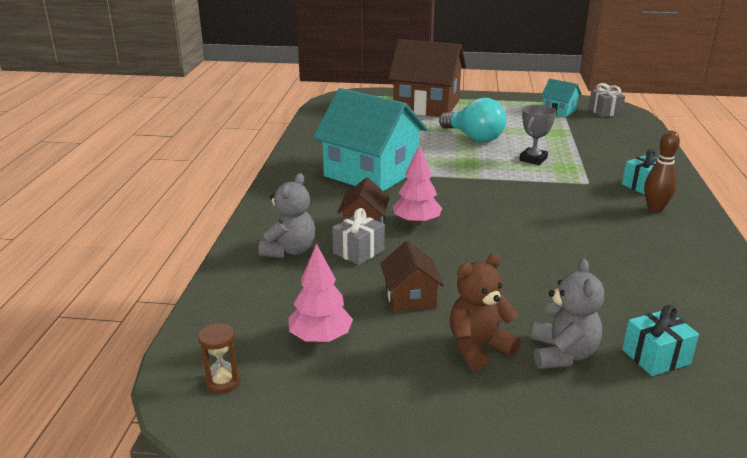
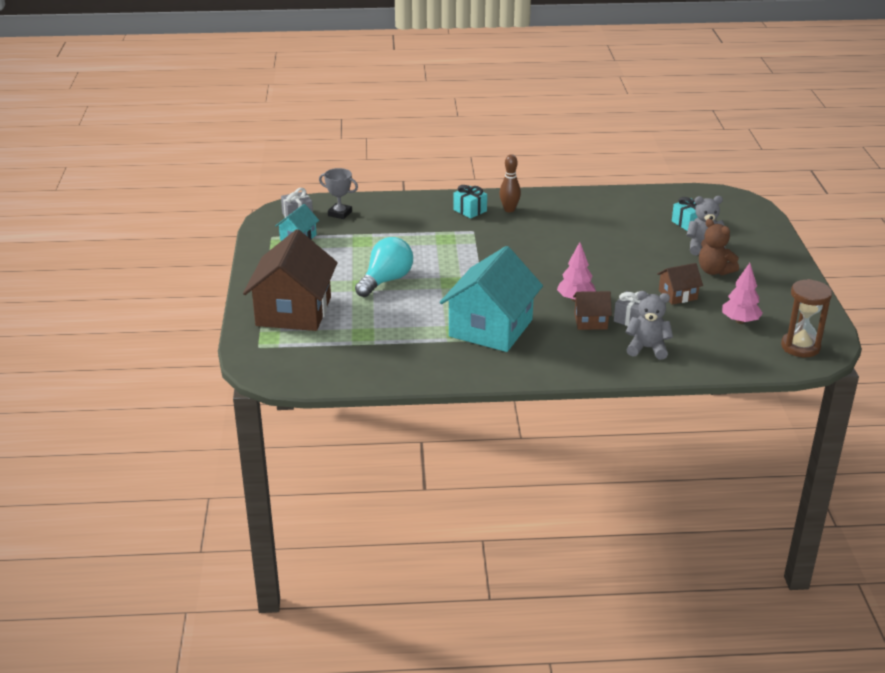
camera: 100 degrees left, 5 degrees up
(222, 382) = (800, 347): brown hourglass -> brown hourglass, size x1.89
(533, 159) = (431, 252): grey trophy -> grey trophy (340, 214)

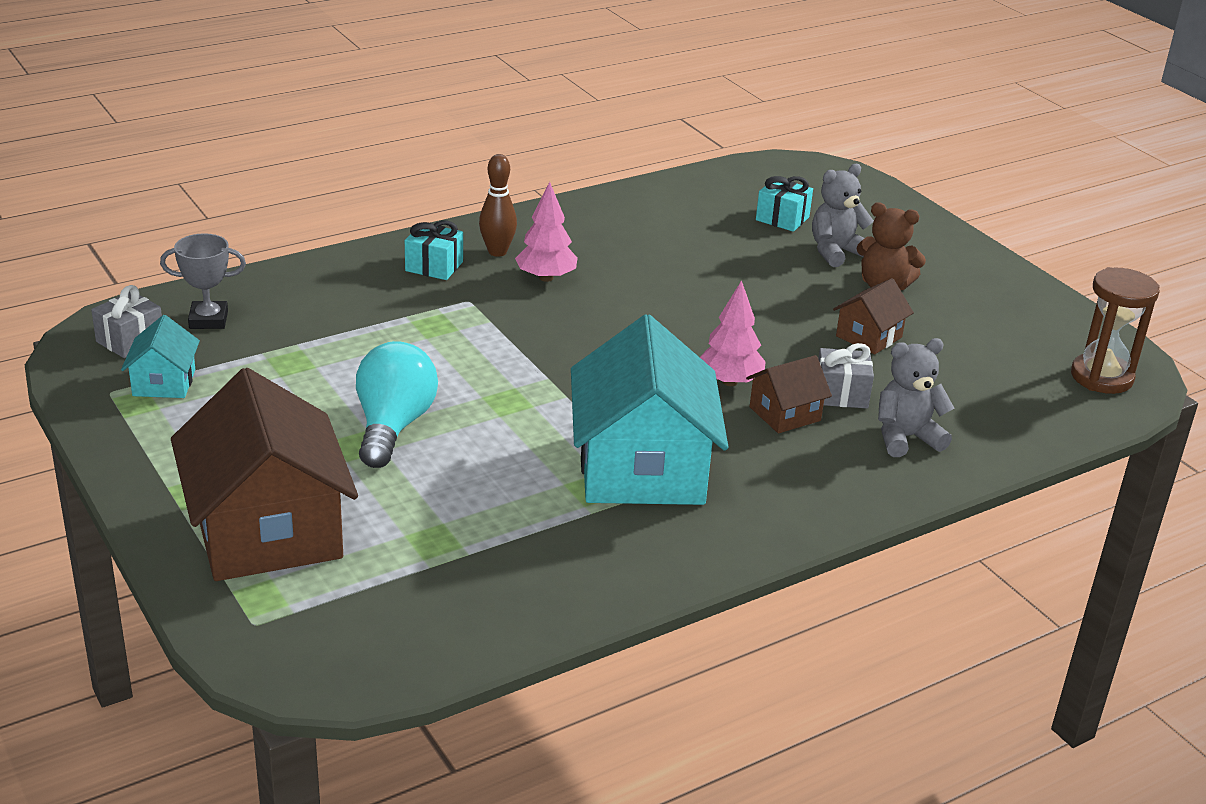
camera: 30 degrees left, 0 degrees up
(740, 321) = (989, 357): pink tree -> pink tree (546, 278)

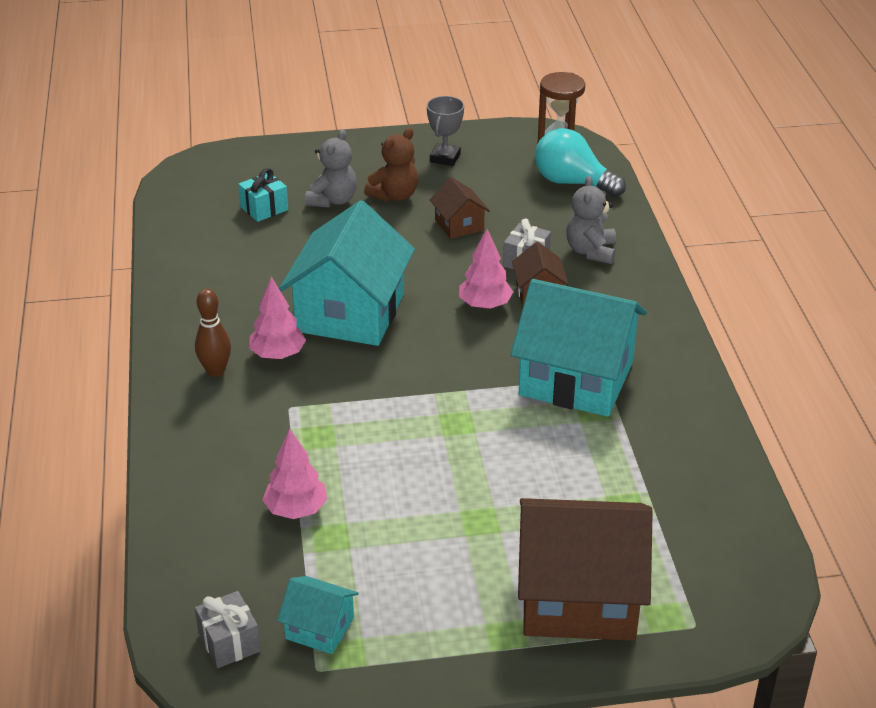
camera: 65 degrees left, 5 degrees up
(208, 320) = (223, 580): grey trophy -> grey trophy (445, 158)
(320, 336) = (296, 510): none -> pink tree
(393, 426) = (461, 495): turquoise light bulb -> turquoise light bulb (572, 183)
(434, 266) = (216, 414): turquoise gift -> none
(646, 302) = (350, 313): none -> turquoise house
(836, 252) = (333, 200): grey teddy bear -> grey teddy bear turned 150 degrees counterclockwise

